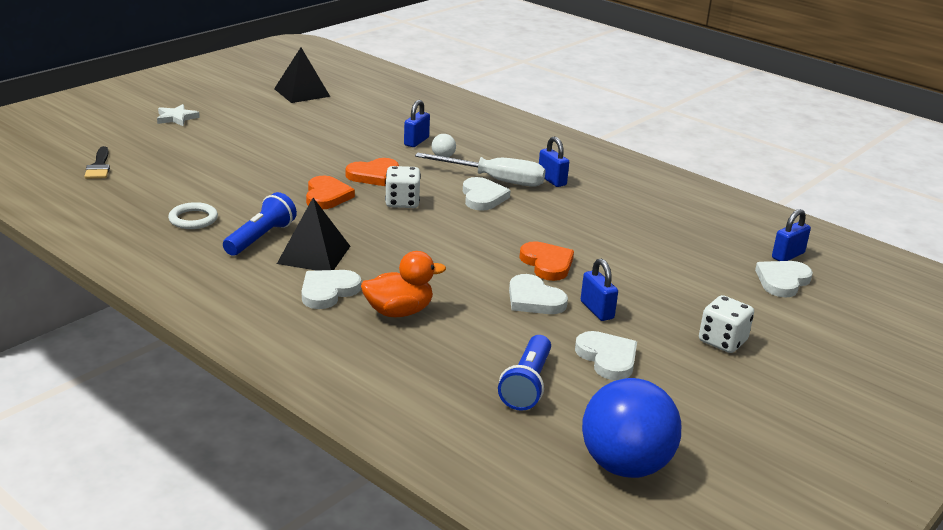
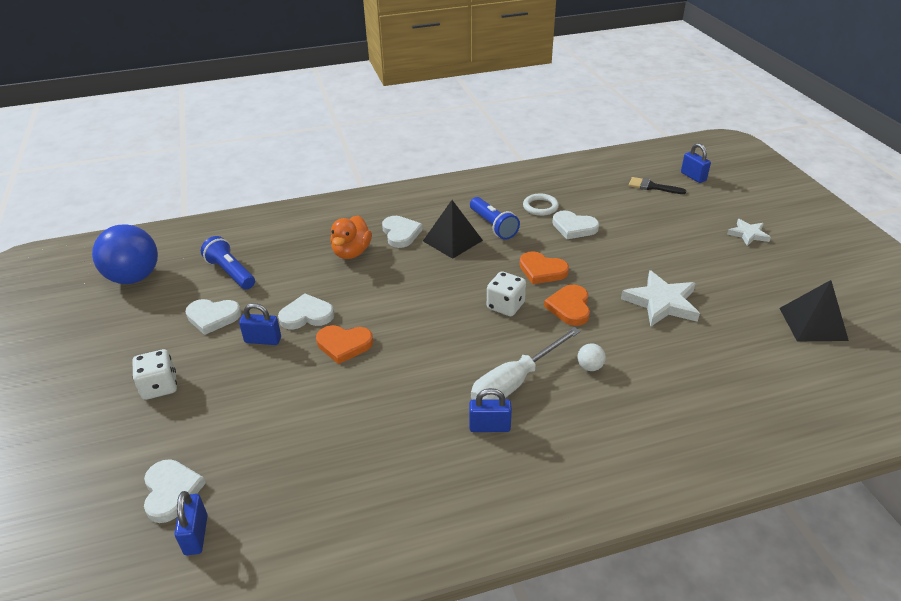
camera: 125 degrees right, 10 degrees up
(327, 141) = (661, 302): none -> white star
(416, 141) = (639, 362): blue padlock -> blue padlock (693, 177)
(483, 197) = (484, 357): white heart -> white heart (574, 227)

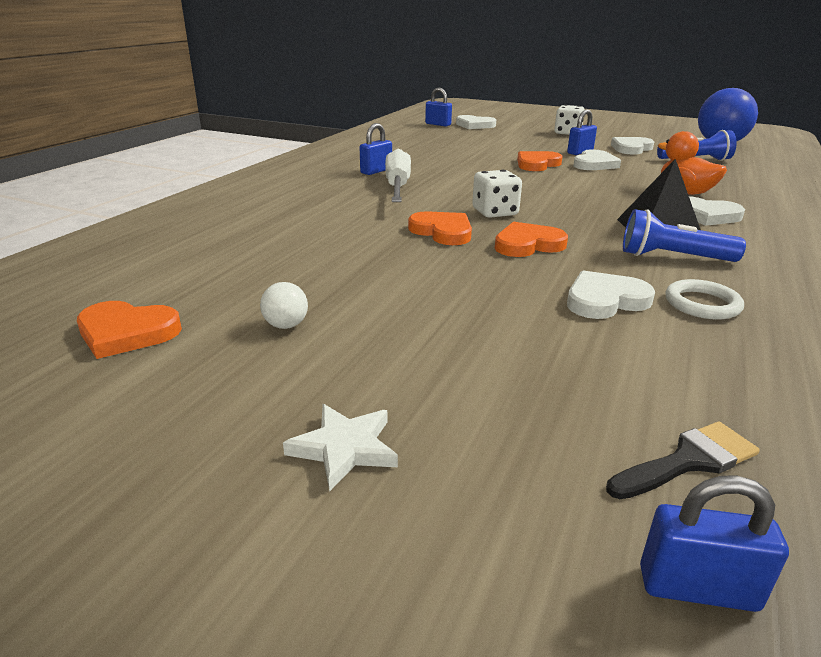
camera: 130 degrees right, 10 degrees down
(590, 367) = (357, 209): white ball -> white ball (286, 325)
(661, 302) = (359, 271): white star -> none
(812, 324) = (127, 333): black pyramid -> orange heart

